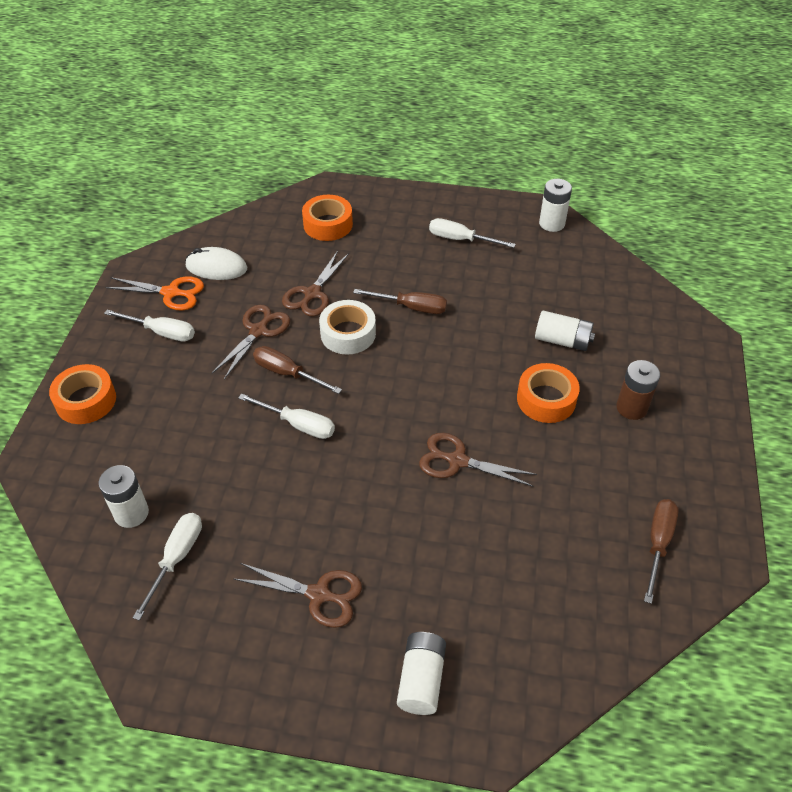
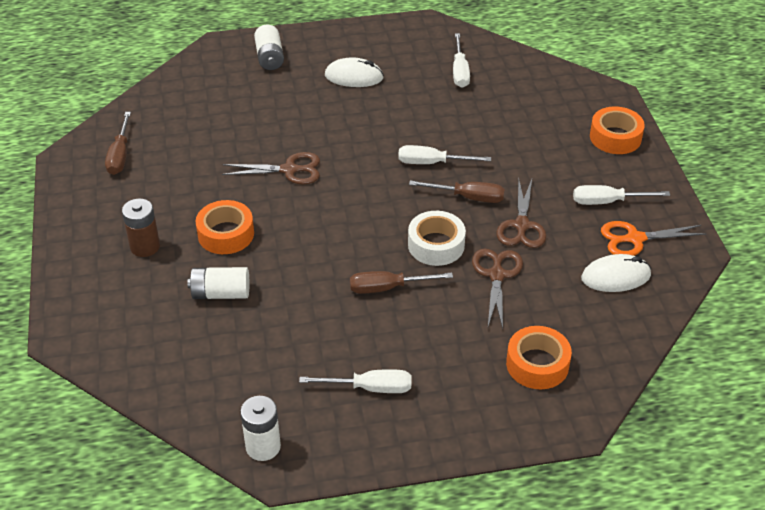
camera: 160 degrees right, 5 degrees down
(131, 513) = (511, 85): white battery -> none
(318, 594) = (354, 77): brown scissors -> white mouse

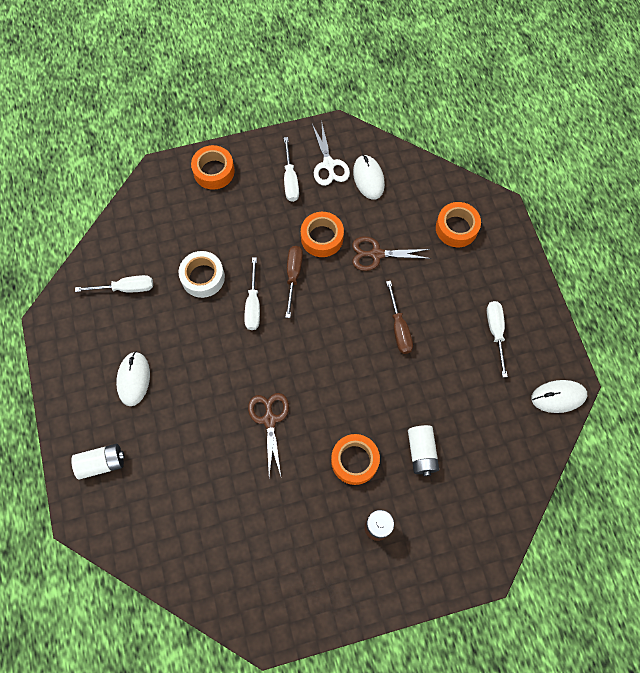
camera: 95 degrees left, 25 degrees up
(120, 155) = (259, 581): brown screwdriver -> none
(263, 446) = (558, 397): white battery -> white mouse
(436, 245) = (349, 297): white tape -> white tape (203, 277)
(521, 225) = (322, 238): brown scissors -> orange tape
(635, 239) = (328, 164): orange scissors -> white scissors

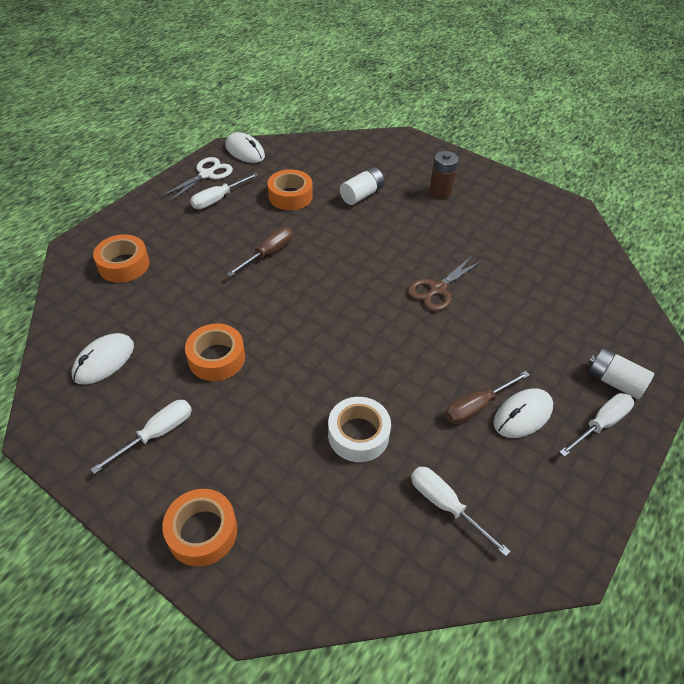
camera: 130 degrees left, 20 degrees down
(253, 304) = (346, 368): white screwdriver -> white screwdriver (600, 424)
(293, 276) = (283, 355): brown screwdriver -> brown screwdriver (477, 406)
(328, 164) = (106, 409): white scissors -> white scissors (206, 174)
(354, 461) = (409, 224): orange tape -> orange tape (290, 196)
(376, 254) = (201, 305): brown scissors -> none

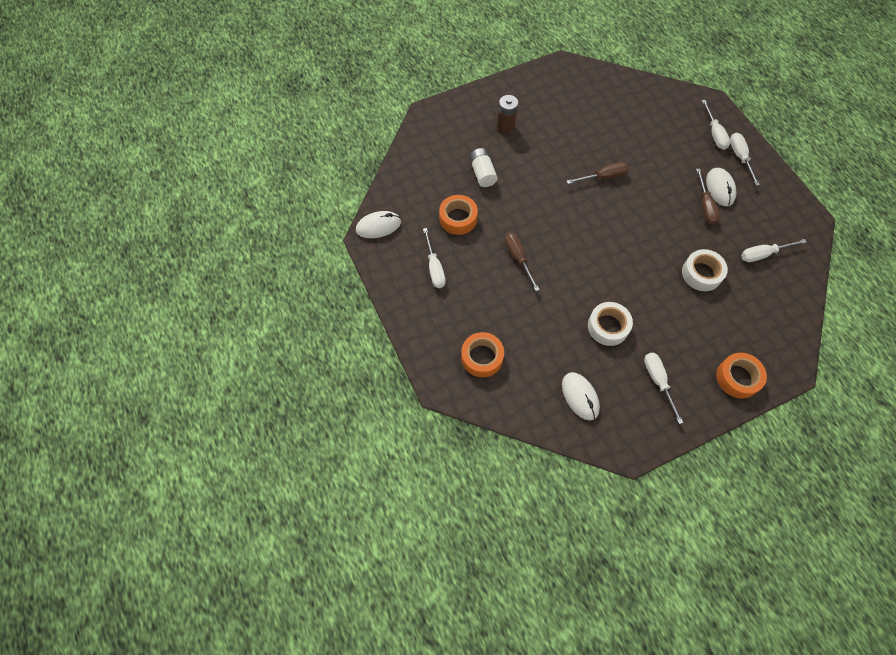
camera: 60 degrees left, 15 degrees up
(206, 174) = (396, 265): white scissors -> none
(217, 358) = (608, 327): orange tape -> white tape
(438, 289) = (603, 177): brown scissors -> brown screwdriver
(614, 381) = (714, 133): white battery -> white screwdriver

